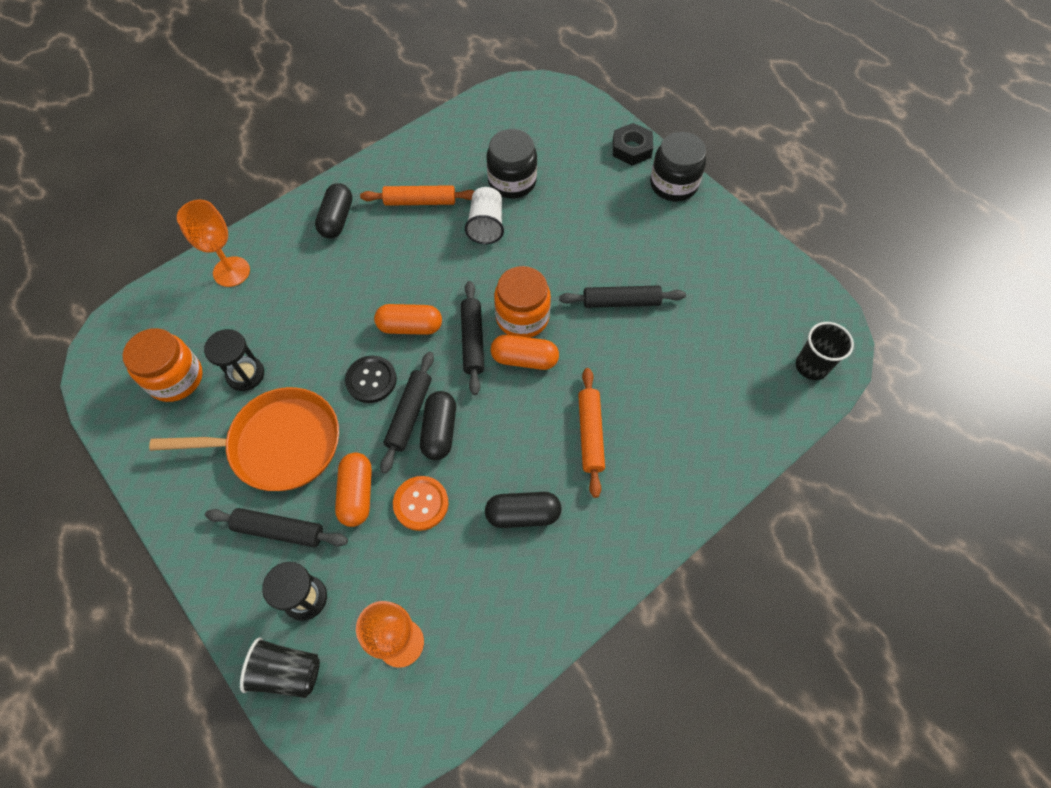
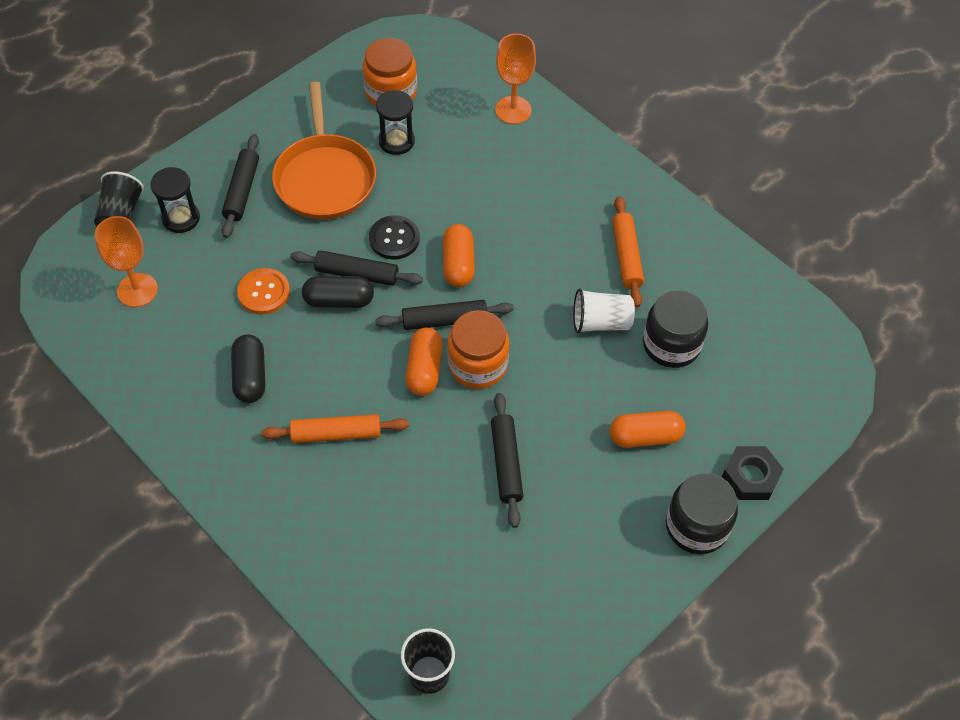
camera: 85 degrees right, 5 degrees down
(337, 219) = (590, 185): black capsule -> none
(357, 494) = (274, 242): orange capsule -> orange capsule (645, 436)

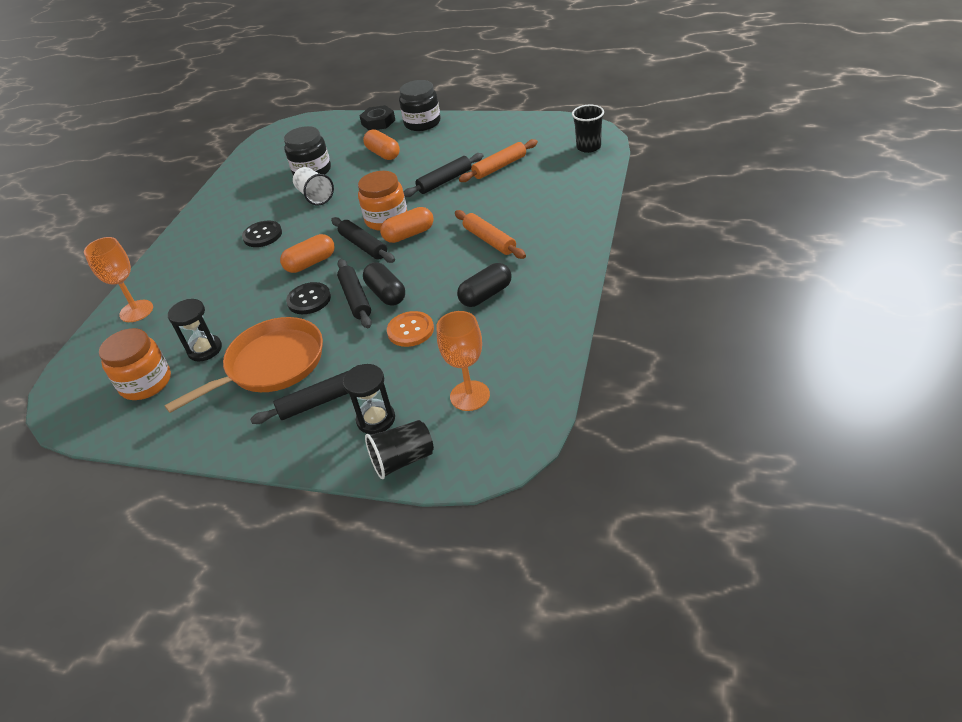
camera: 115 degrees left, 15 degrees down
(559, 245) = (262, 235): none -> black button
(626, 256) = (254, 209): orange rolling pin -> orange rolling pin (499, 167)

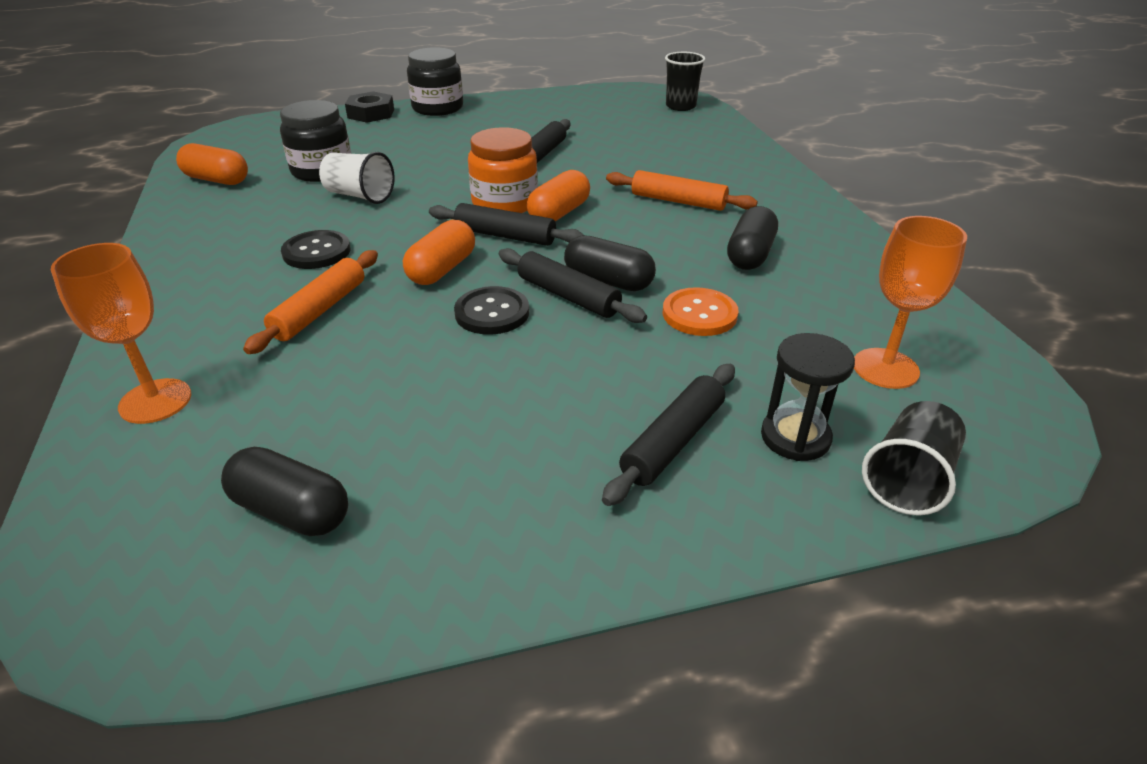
camera: 35 degrees left, 5 degrees down
(146, 383) = (291, 511): orange jar -> black capsule
(205, 349) = (370, 423): black hourglass -> none
(271, 365) = (526, 412): orange pan -> none
(383, 154) = (416, 141): orange capsule -> orange capsule (216, 180)
(499, 167) = (596, 134): orange rolling pin -> orange rolling pin (320, 310)

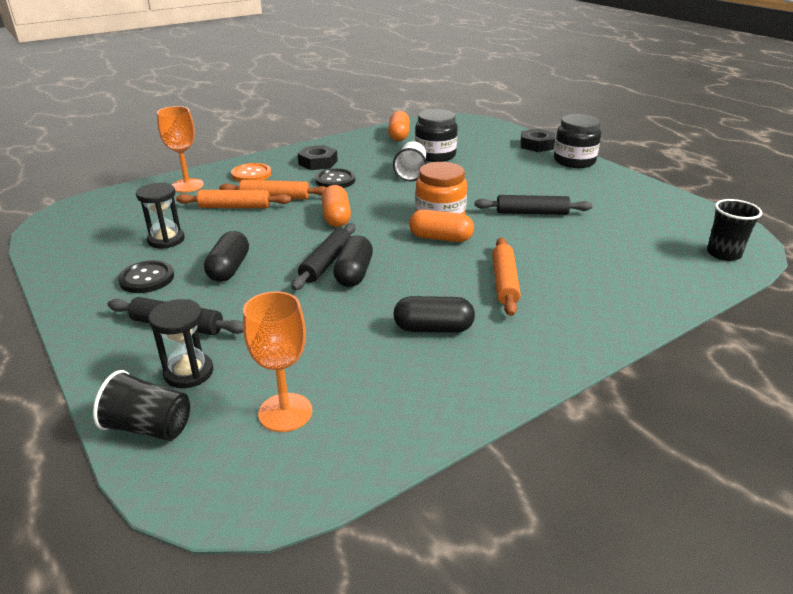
camera: 70 degrees right, 5 degrees down
(229, 256) = (318, 162): none -> black nut
(291, 511) = (115, 234): black capsule -> black capsule (229, 269)
(315, 353) = (235, 207): none -> orange rolling pin
(376, 441) = (166, 240): none -> black hourglass
(442, 269) = (336, 217): orange capsule -> orange capsule turned 75 degrees clockwise
(492, 313) = (294, 243): black button -> black button (147, 278)
(505, 236) = (392, 227): black rolling pin -> none
(699, 314) = (327, 316): orange button -> orange button (251, 174)

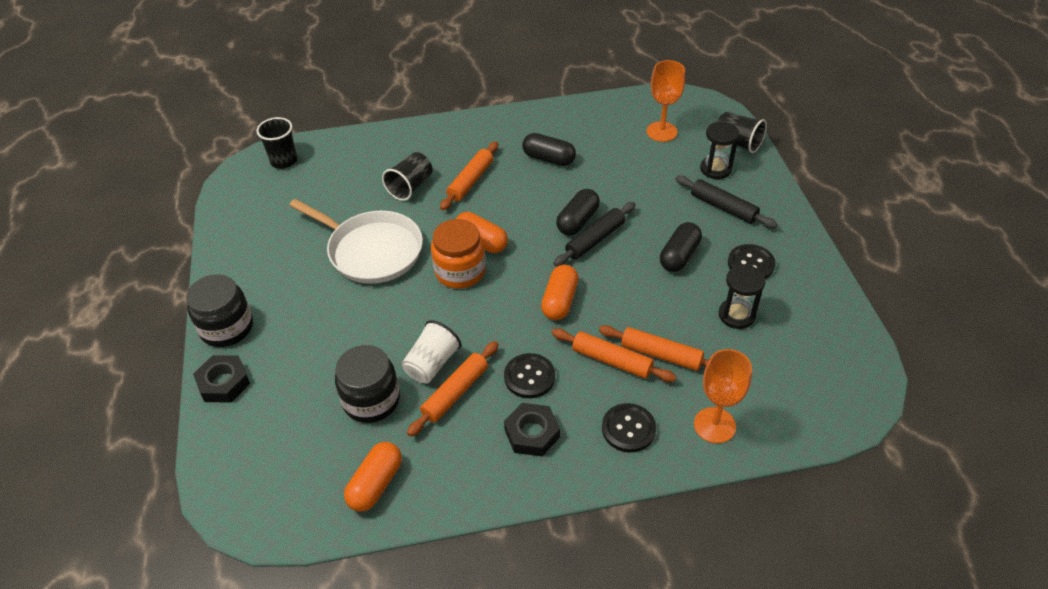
camera: 155 degrees left, 15 degrees up
(251, 174) = (628, 429): orange button -> black button
(382, 166) = (455, 393): none -> orange rolling pin
(532, 213) = (371, 251): black rolling pin -> white pan
(562, 263) = (410, 187): none -> black cup

